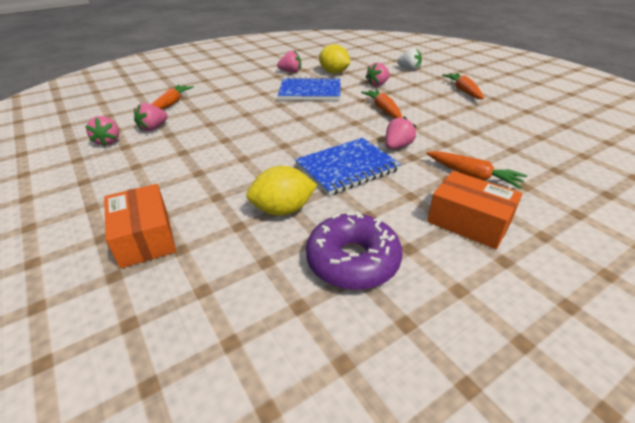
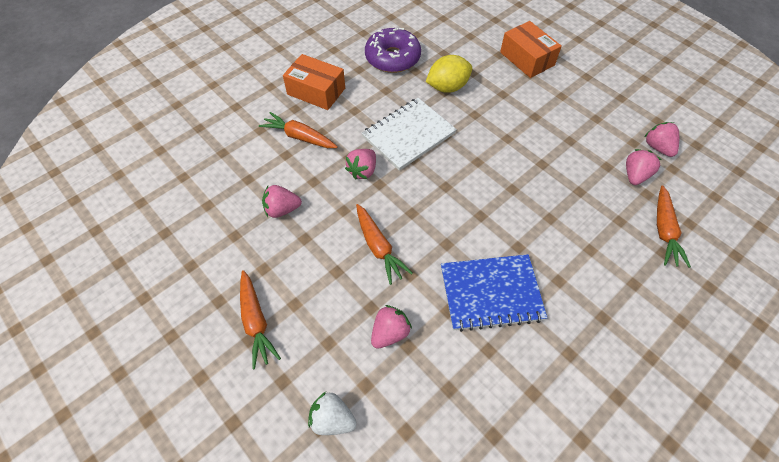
camera: 170 degrees right, 20 degrees up
(290, 72) = (554, 376): pink strawberry -> pink strawberry (282, 209)
(334, 72) = (473, 382): yellow lemon -> none
(347, 168) = (408, 135): blue notebook -> white notebook

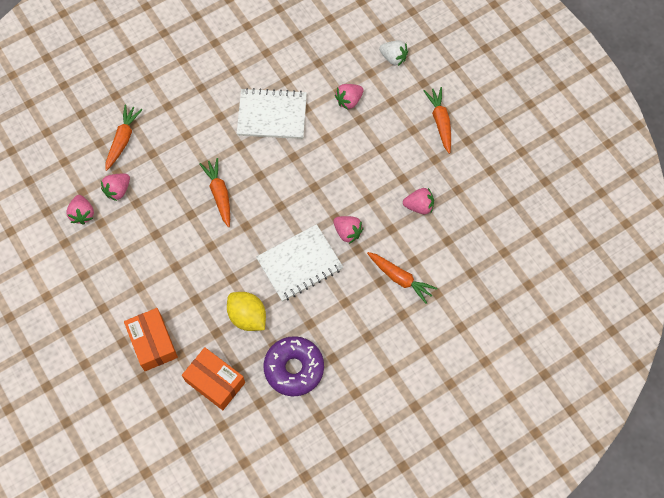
camera: 170 degrees left, 10 degrees up
(316, 91) = (380, 333): orange box -> orange box (215, 382)
(362, 171) = (347, 232): pink strawberry -> pink strawberry turned 90 degrees clockwise
(378, 247) = (346, 162): orange carrot -> orange carrot (219, 194)
(447, 87) = (247, 316): yellow lemon -> yellow lemon turned 60 degrees clockwise
(491, 293) = (272, 115): blue notebook -> white notebook

